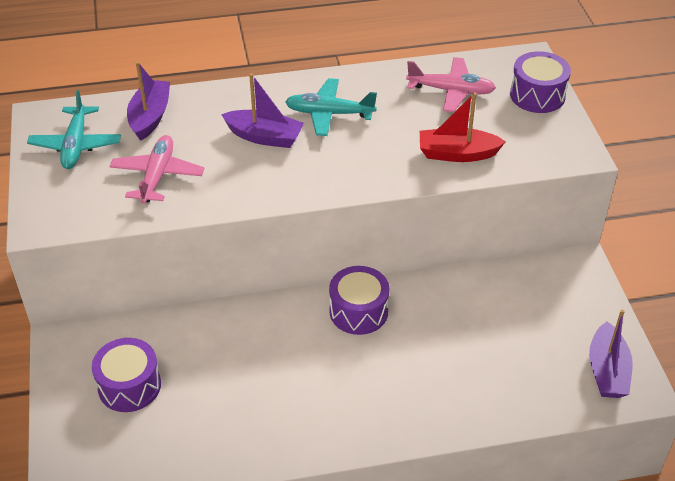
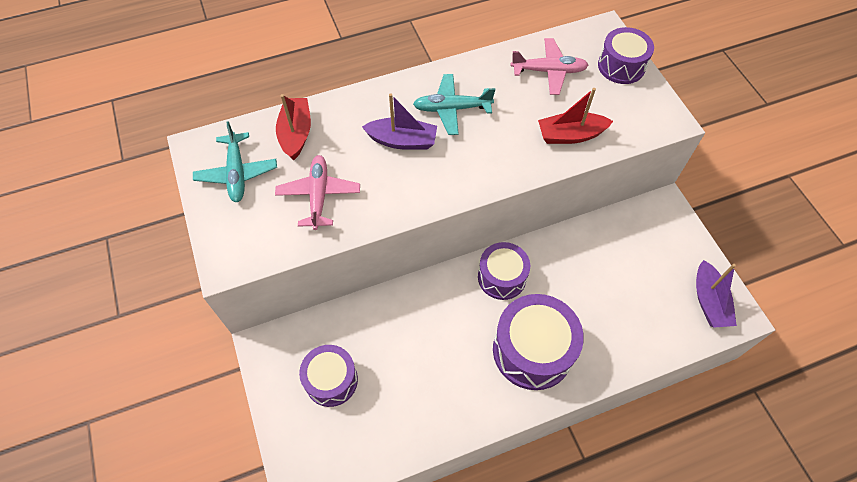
camera: 10 degrees left, 15 degrees up
(150, 117) = (296, 133): purple boat -> red boat
(374, 390) = (532, 350): none -> purple drum

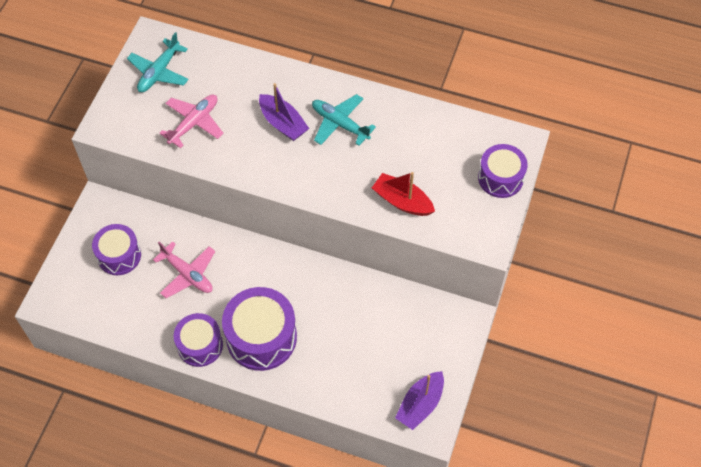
camera: 40 degrees right, 0 degrees up
(296, 133) = (220, 70): red boat -> none
(501, 277) = (291, 275): purple drum -> purple drum (200, 345)
(549, 71) = (440, 144): pink plane -> pink plane (187, 274)

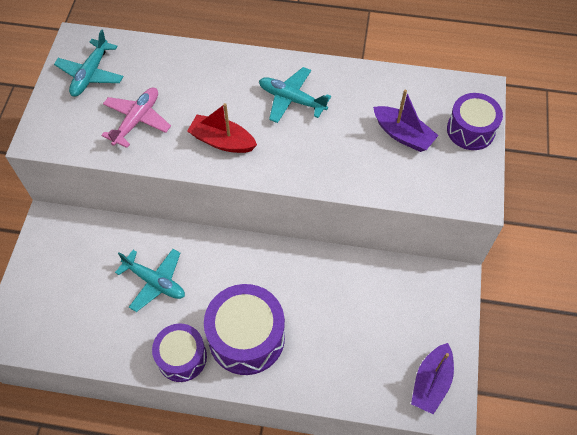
camera: 10 degrees left, 0 degrees up
(119, 255) = (78, 273): purple drum -> none
(187, 274) = (155, 282): pink plane -> turquoise plane
(283, 123) = (232, 107): purple boat -> purple boat (403, 135)
(402, 201) = (375, 169): red boat -> red boat (222, 141)

